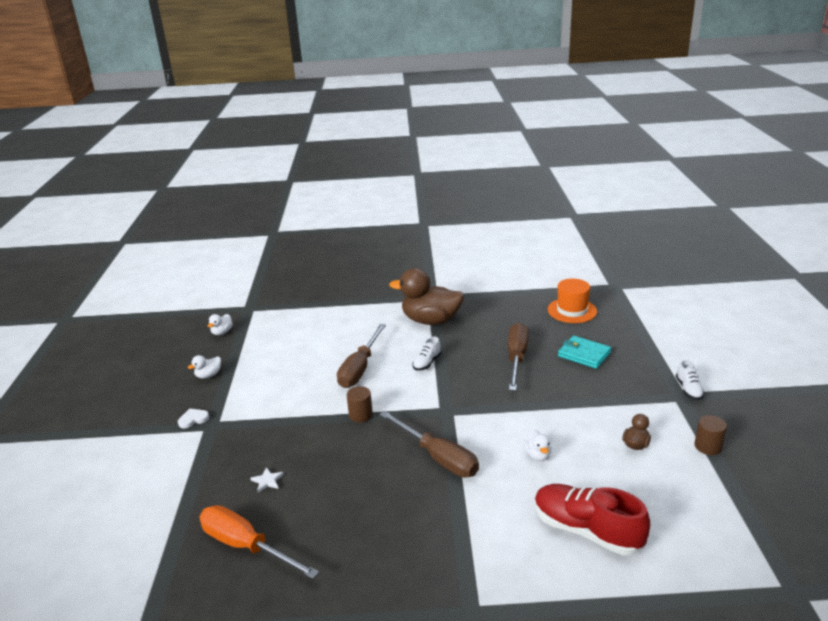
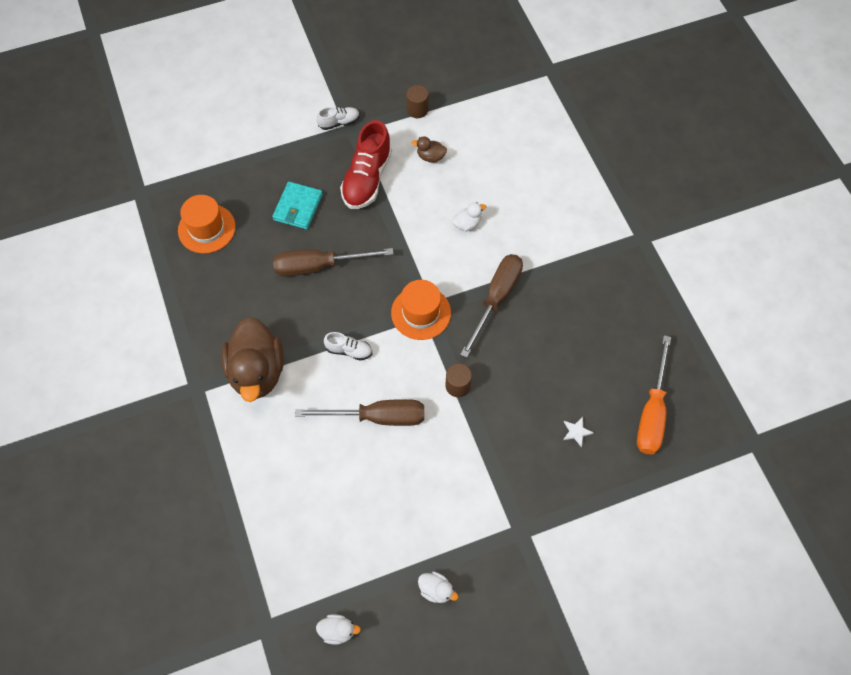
camera: 110 degrees left, 35 degrees up
(193, 419) = (518, 558): white heart -> none
(444, 406) = (421, 313): none -> orange hat
(586, 531) = (541, 180): red shoe -> red shoe (367, 178)

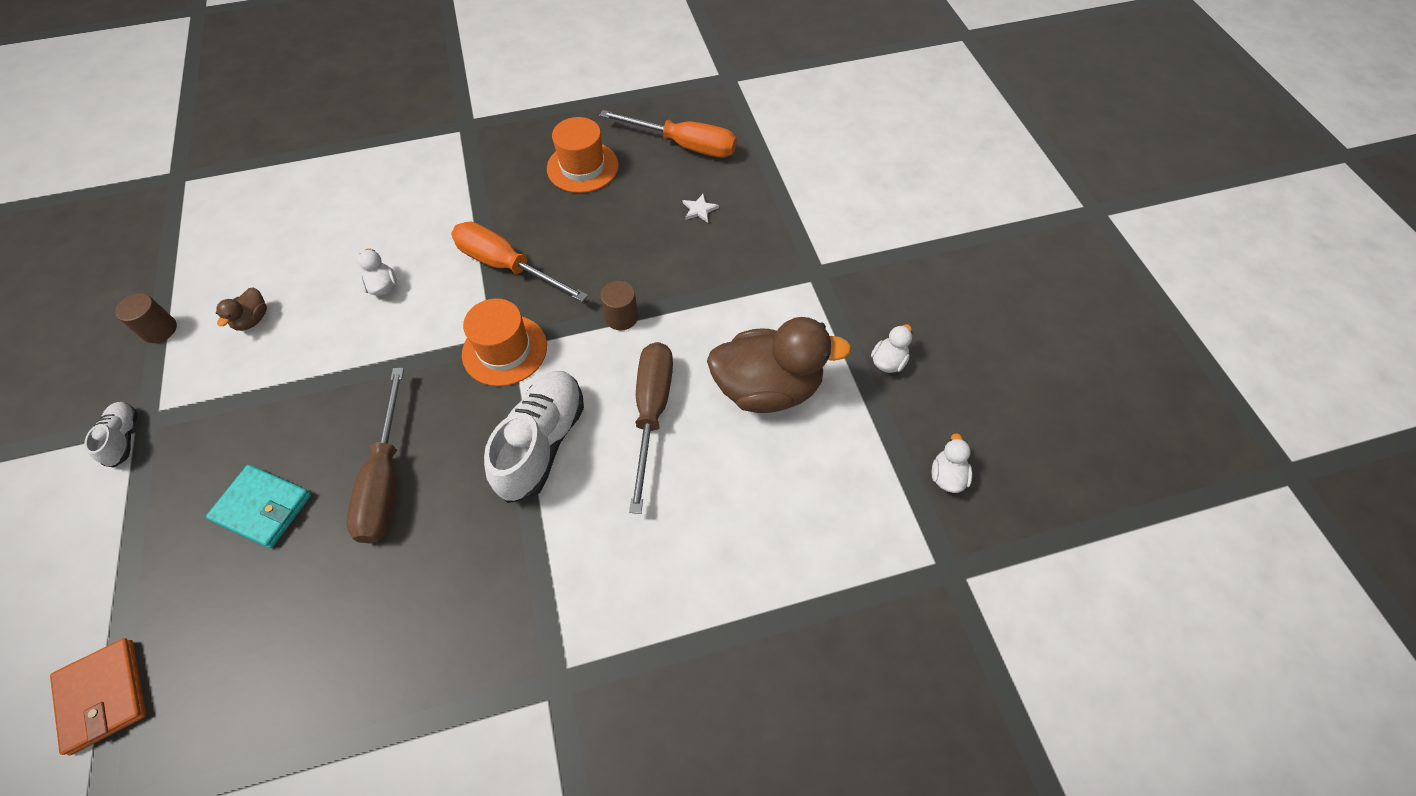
camera: 85 degrees left, 5 degrees down
(194, 172) = (103, 696): none -> orange wallet
(206, 228) = (242, 668): orange hat -> orange hat (582, 167)
(257, 372) = (550, 579): brown duck -> brown duck (767, 388)
(349, 350) = (542, 443): white shoe -> white shoe, size x1.99
(367, 178) = (253, 404): red shoe -> none
(496, 298) = (507, 266): brown screwdriver -> orange screwdriver

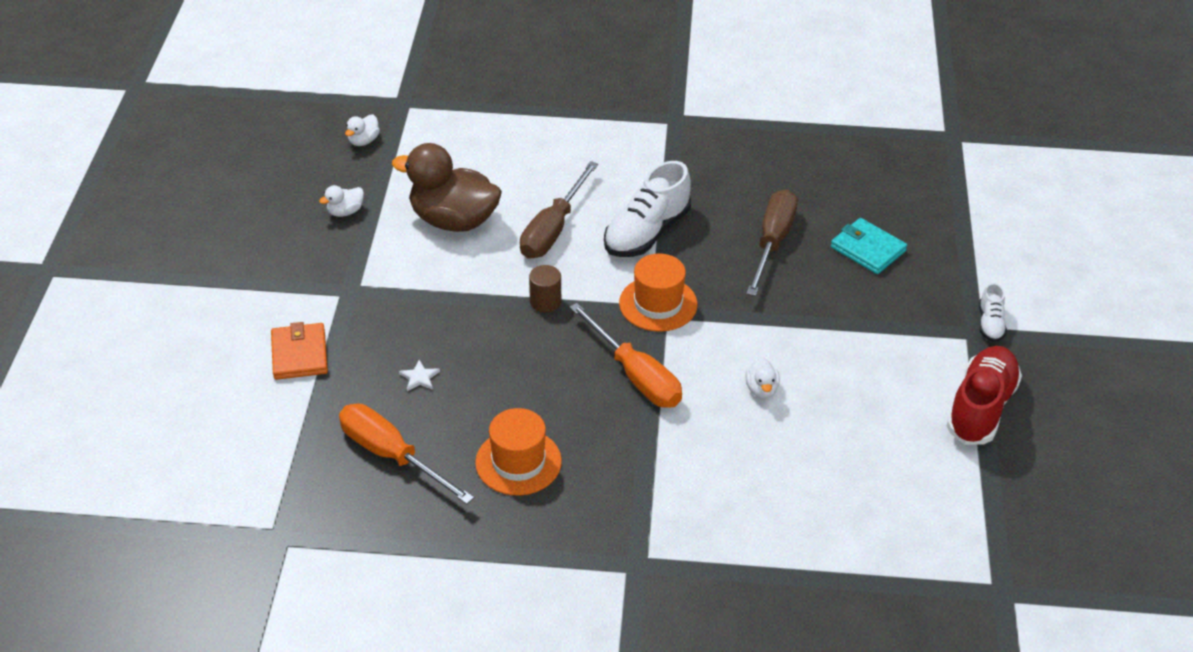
camera: 160 degrees left, 15 degrees down
(103, 696) = (963, 181): orange wallet -> orange wallet (299, 354)
(159, 330) = (981, 408): brown cylinder -> red shoe
(252, 320) = (890, 392): brown duck -> none

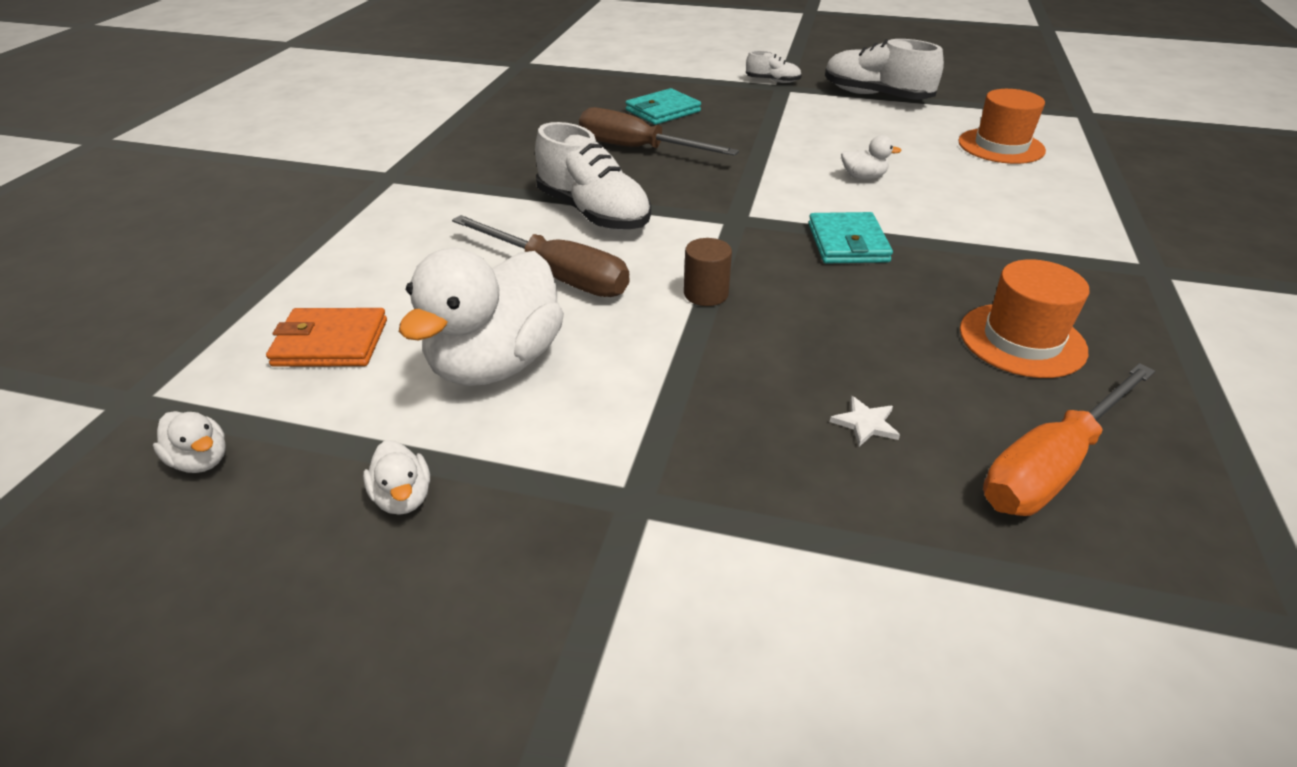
camera: 80 degrees left, 5 degrees down
(299, 354) = (812, 588): orange wallet -> orange wallet (331, 343)
(453, 220) = (496, 363): brown duck -> white duck
(635, 375) = (847, 243): orange screwdriver -> turquoise wallet
(658, 304) = (723, 218): orange hat -> orange hat (1001, 146)
(981, 408) = (875, 96): red shoe -> white shoe

